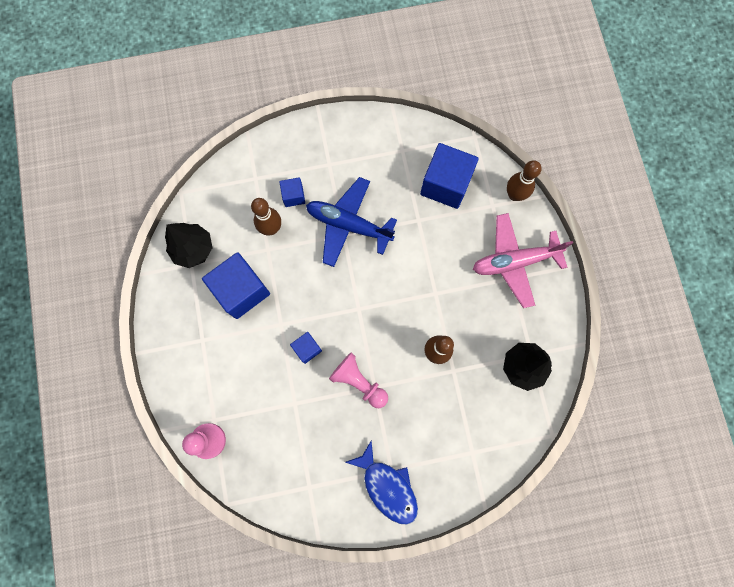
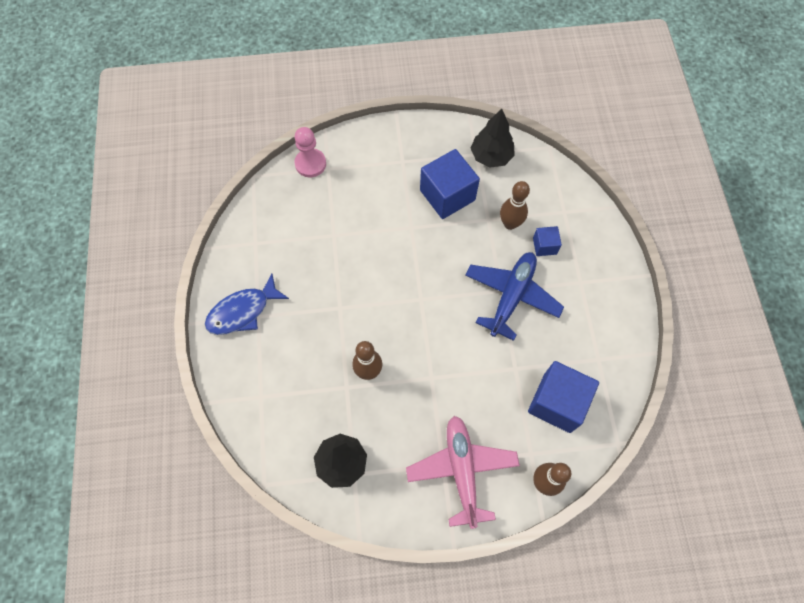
camera: 95 degrees right, 10 degrees down
(307, 349) = (385, 249): blue cube -> none
(359, 382) = (346, 293): pink pawn -> none

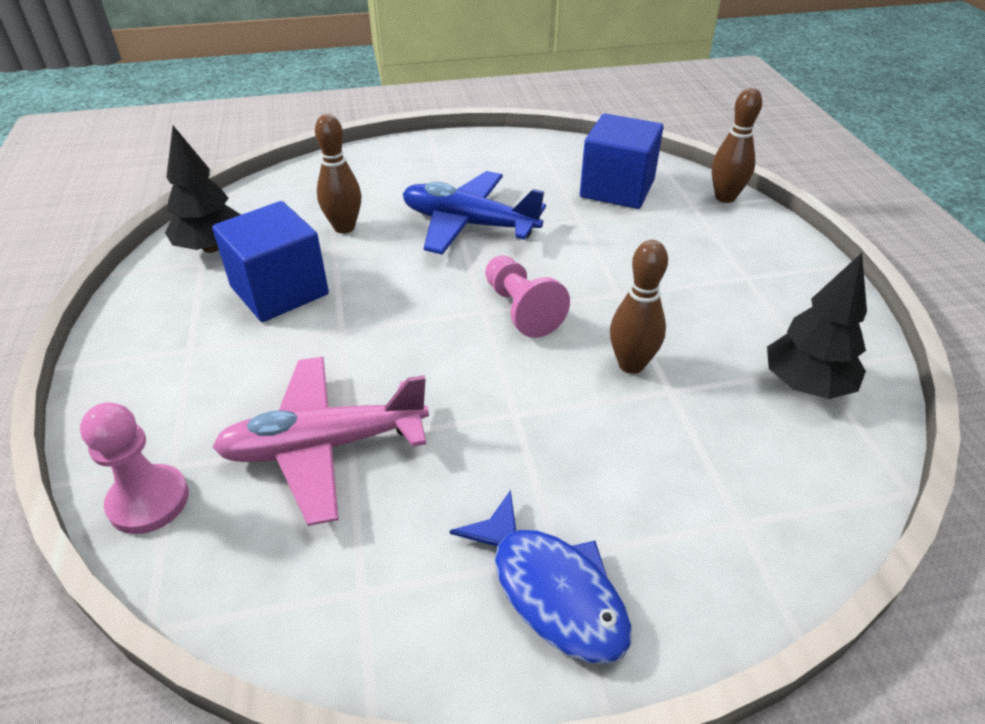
camera: 95 degrees left, 25 degrees down
(421, 319) = (521, 309): none -> pink pawn
(462, 470) = (746, 260): pink plane -> pink plane (324, 446)
(544, 246) = (385, 198): blue cube -> none

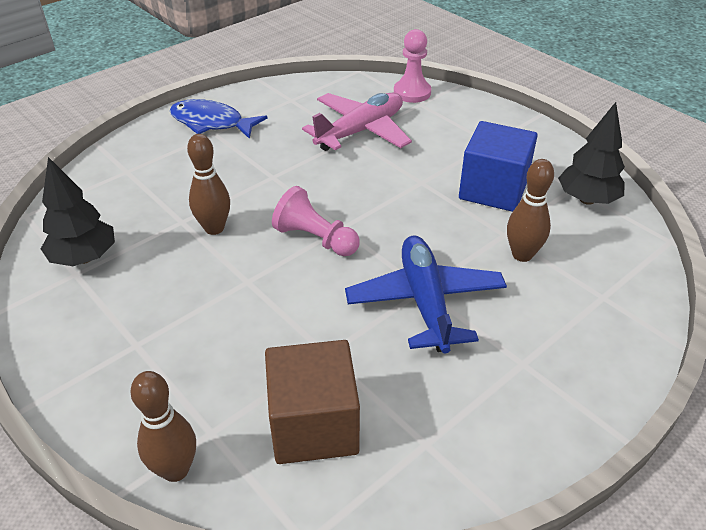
camera: 150 degrees right, 0 degrees up
(469, 224) = (425, 302): blue plane -> blue plane turned 90 degrees counterclockwise
(617, 189) = (313, 425): blue cube -> brown cube

